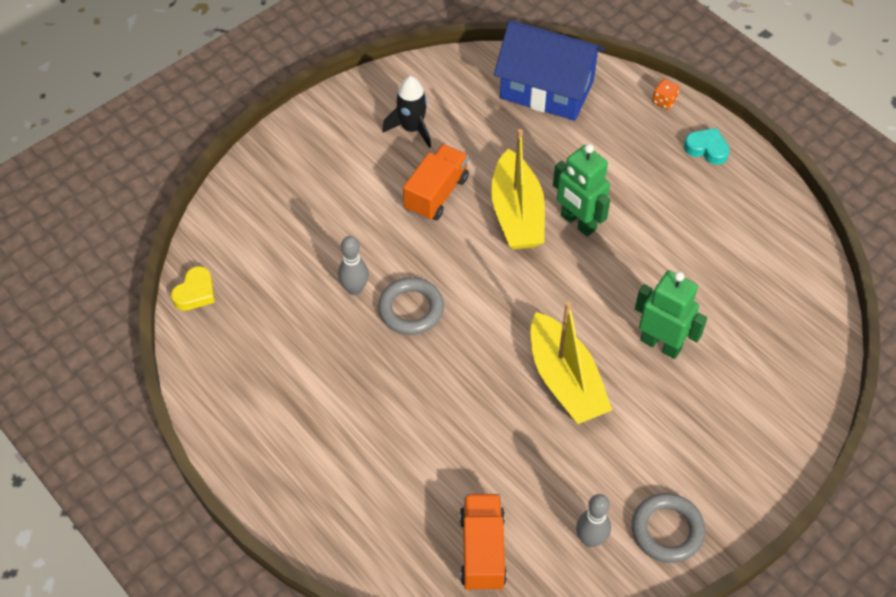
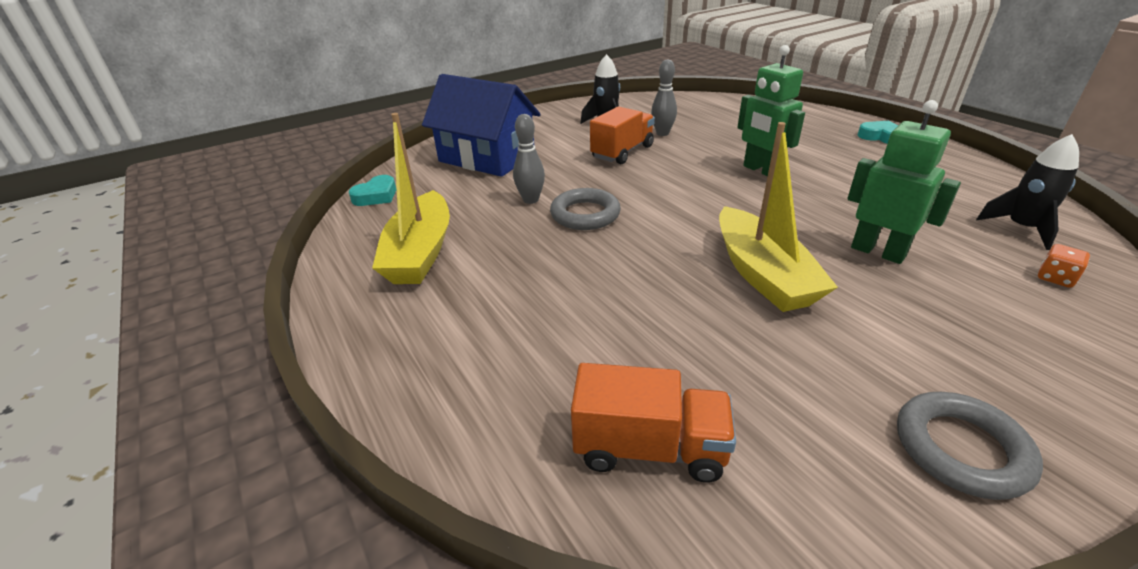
camera: 10 degrees right, 20 degrees down
(195, 292) = (376, 196): yellow heart -> turquoise heart
(482, 550) = (649, 448): orange truck -> orange truck turned 90 degrees clockwise
(517, 214) = (699, 164): yellow boat -> yellow boat (420, 252)
(547, 89) = (723, 109): blue house -> blue house (487, 158)
(590, 539) = (829, 449): grey bowling pin -> grey bowling pin (662, 133)
(664, 101) = (830, 115): orange dice -> orange dice (1055, 278)
(784, 303) = (1021, 228): none -> black rocket

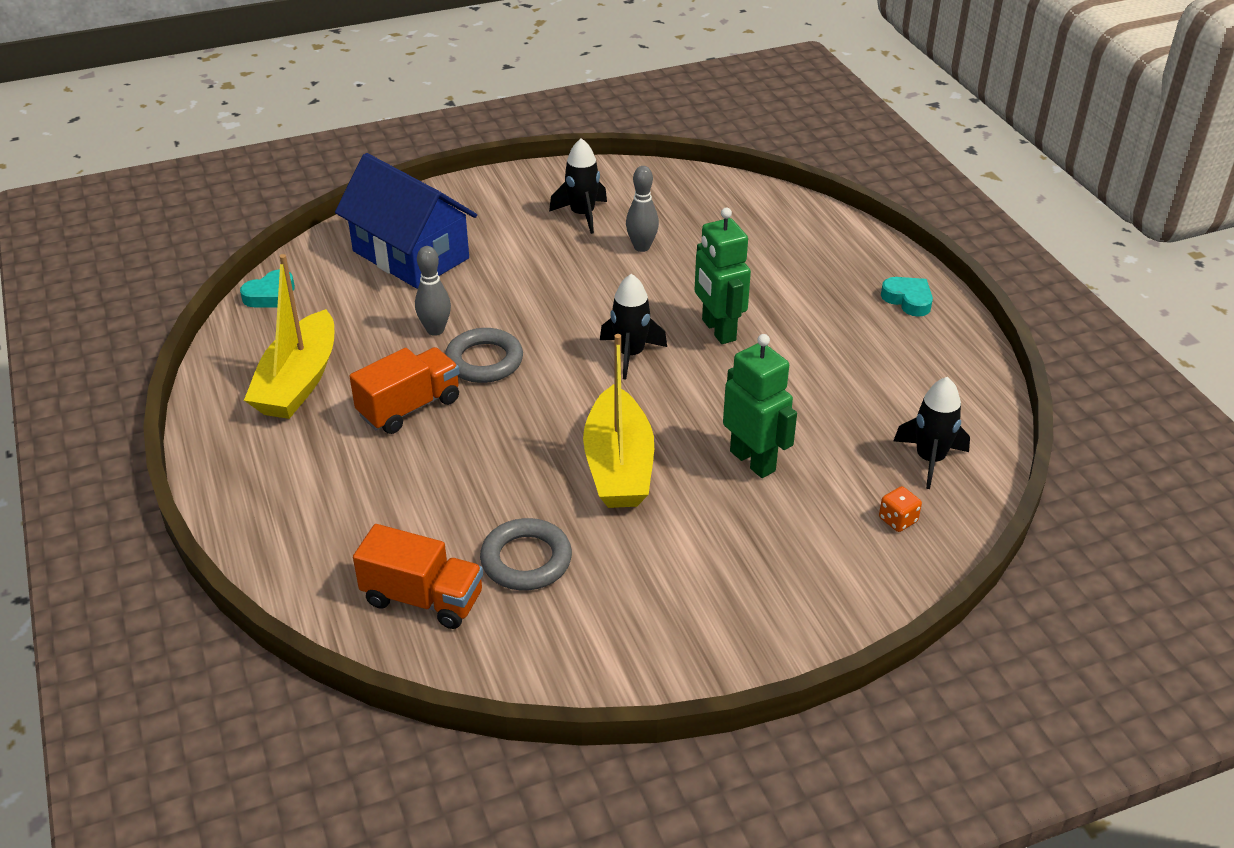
camera: 10 degrees right, 5 degrees up
(622, 152) = (574, 272): orange truck -> orange truck (409, 407)
(705, 194) = (630, 354): none -> black rocket
(961, 449) = (657, 642): grey ring -> grey ring (526, 560)

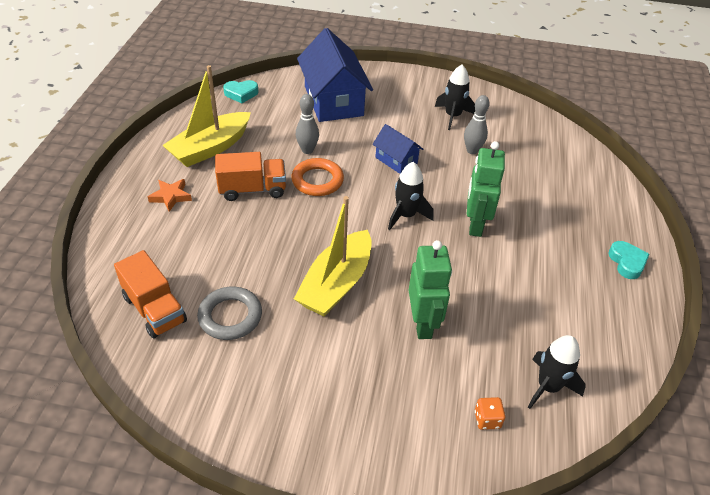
camera: 30 degrees right, 5 degrees up
(305, 464) = (171, 196): none -> orange star
(484, 361) = (317, 181): grey ring -> orange ring
(560, 296) = (396, 160): none -> blue house

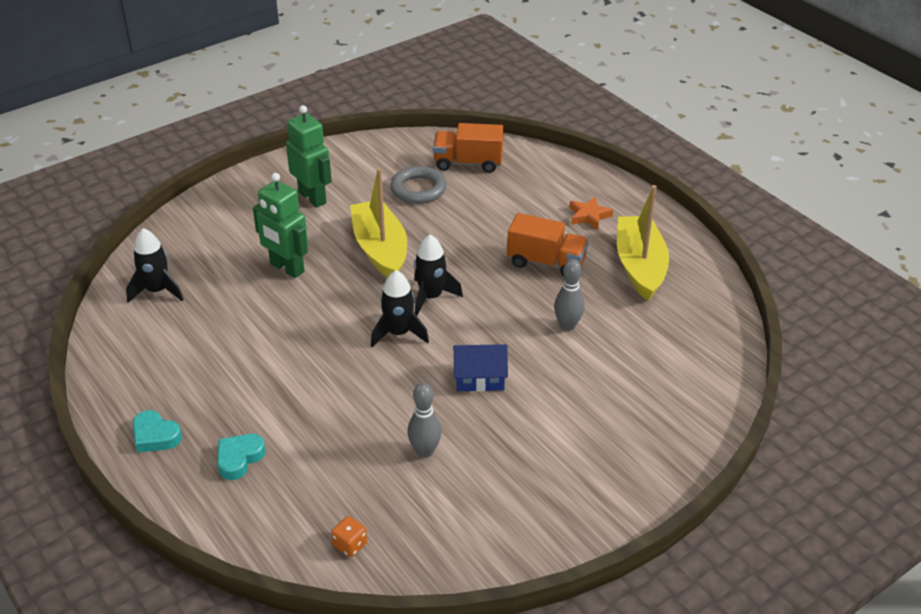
camera: 135 degrees right, 5 degrees down
(241, 94) = (726, 332): turquoise heart -> turquoise heart (239, 458)
(252, 189) = (546, 262): orange truck -> orange truck turned 105 degrees counterclockwise
(317, 181) = (512, 306): orange ring -> none
(333, 101) = (640, 397): blue house -> none
(452, 116) = (501, 484): black rocket -> black rocket (431, 297)
(475, 225) = (330, 369): green robot -> green robot (313, 197)
(487, 419) = (185, 248): orange dice -> orange dice (350, 545)

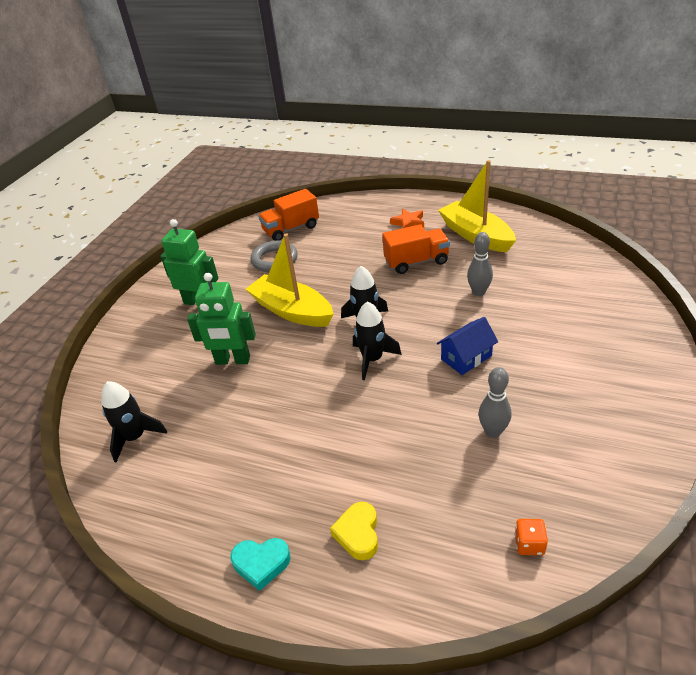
camera: 30 degrees left, 0 degrees up
(239, 458) = (358, 533): turquoise heart -> yellow heart

